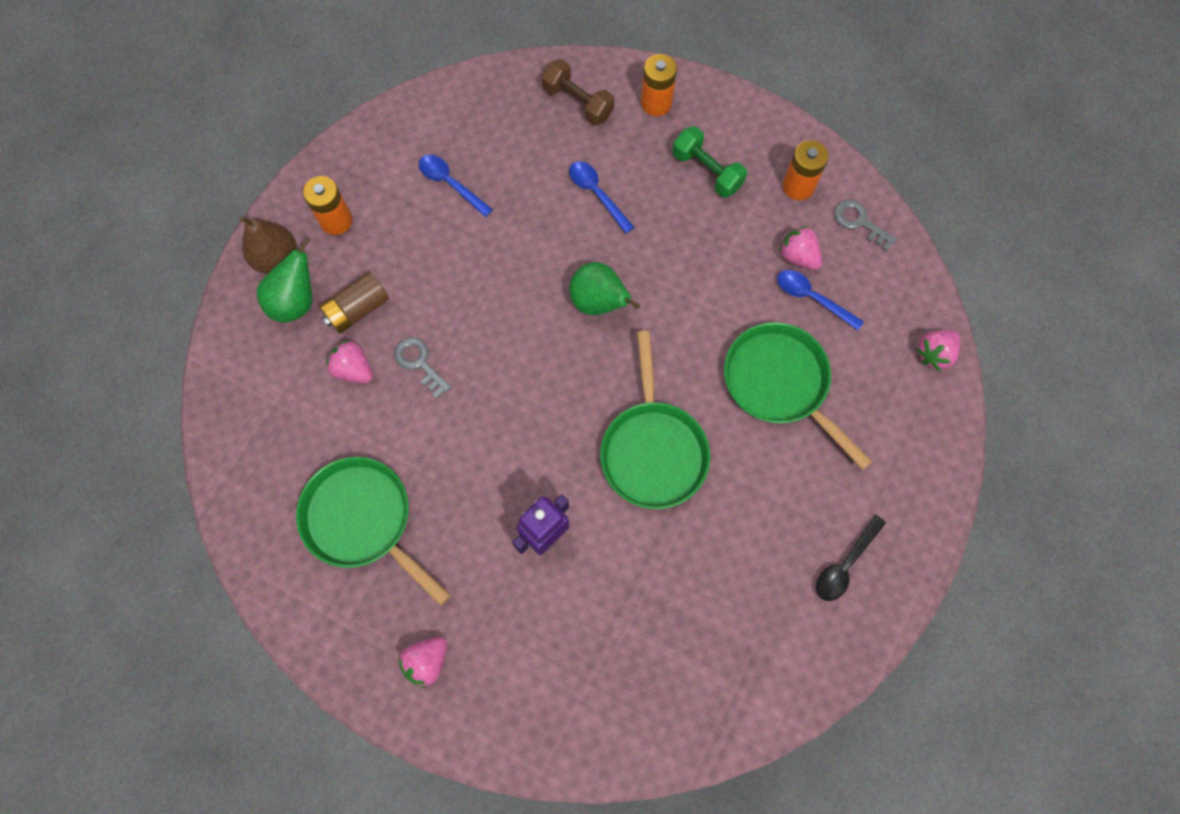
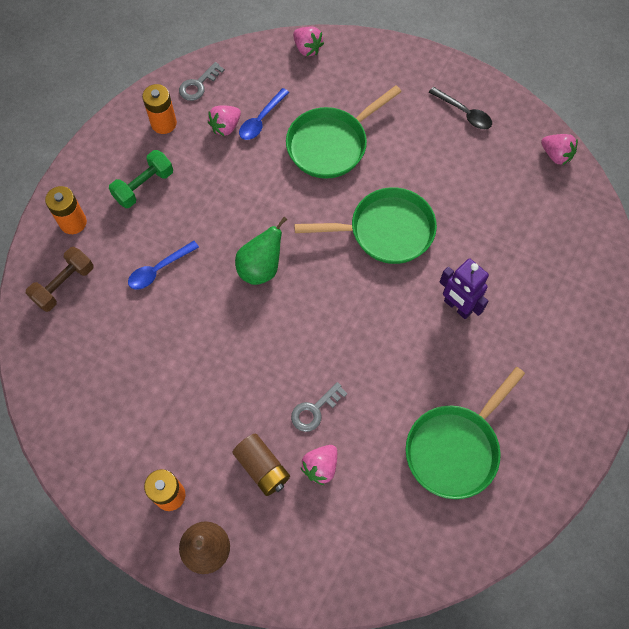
camera: 90 degrees left, 5 degrees down
(296, 301) = (253, 526): green pear -> none
(427, 661) = (562, 391): pink strawberry -> pink strawberry (556, 155)
(450, 184) = (138, 392): blue spoon -> none

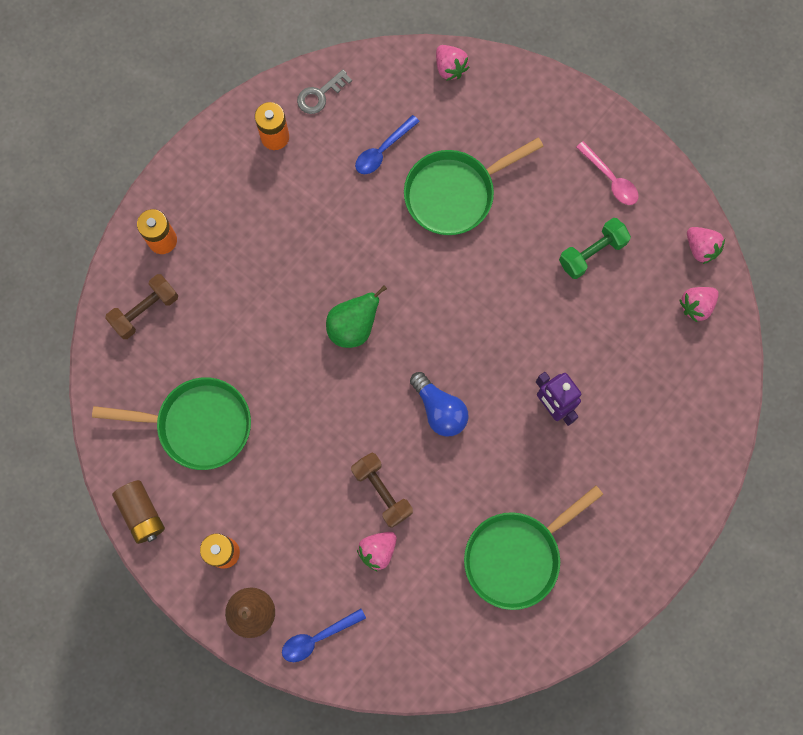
camera: 10 degrees right, 10 degrees up
(144, 186) = (243, 210): green dumbbell -> green dumbbell (592, 253)
(159, 270) = (246, 310): blue spoon -> blue spoon (317, 638)
(225, 127) = (342, 152): pink strawberry -> pink strawberry (696, 306)
(262, 468) = (319, 541): brown battery -> brown battery (142, 513)
(314, 410) = (382, 491): grey key -> brown dumbbell
(354, 327) = (439, 409): none -> blue light bulb
(386, 231) = (494, 306): green pan -> green pan (198, 425)
(464, 113) = (610, 179): black spoon -> pink spoon

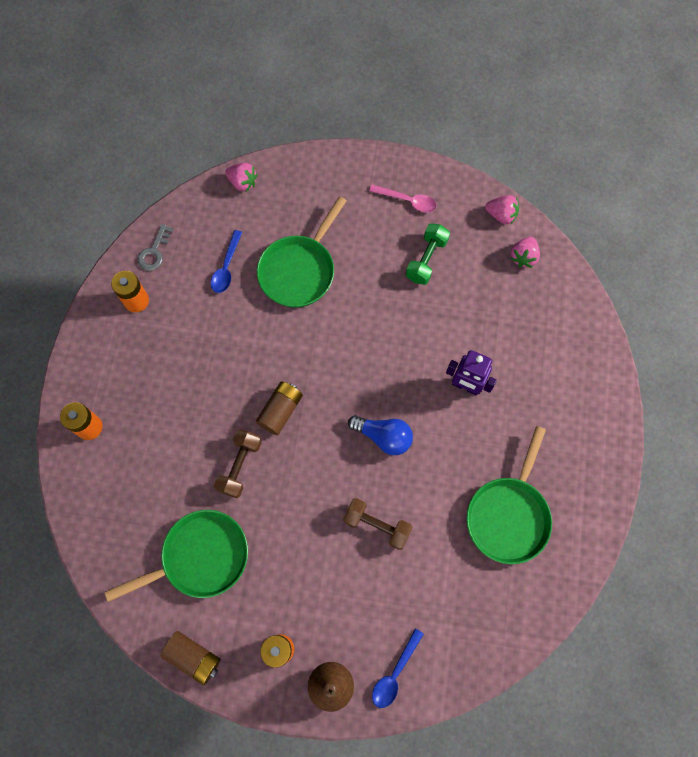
camera: 30 degrees left, 5 degrees down
(145, 310) = (105, 490): brown dumbbell -> brown dumbbell (240, 466)
(353, 327) = (280, 411): green pear -> brown battery
(377, 550) = (401, 574): pink strawberry -> none

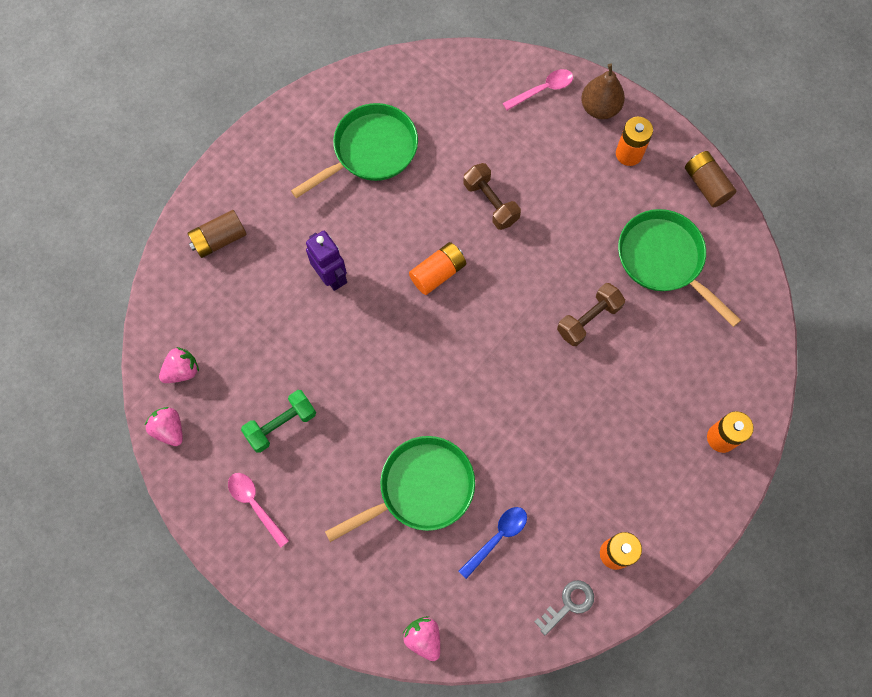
camera: 150 degrees left, 0 degrees up
(200, 557) = (664, 260): green pan -> green pan turned 45 degrees clockwise
(280, 411) = (522, 350): brown battery -> brown battery (219, 239)
(383, 437) = (438, 273): blue light bulb -> orange battery
(395, 673) = (543, 89): blue spoon -> pink spoon

